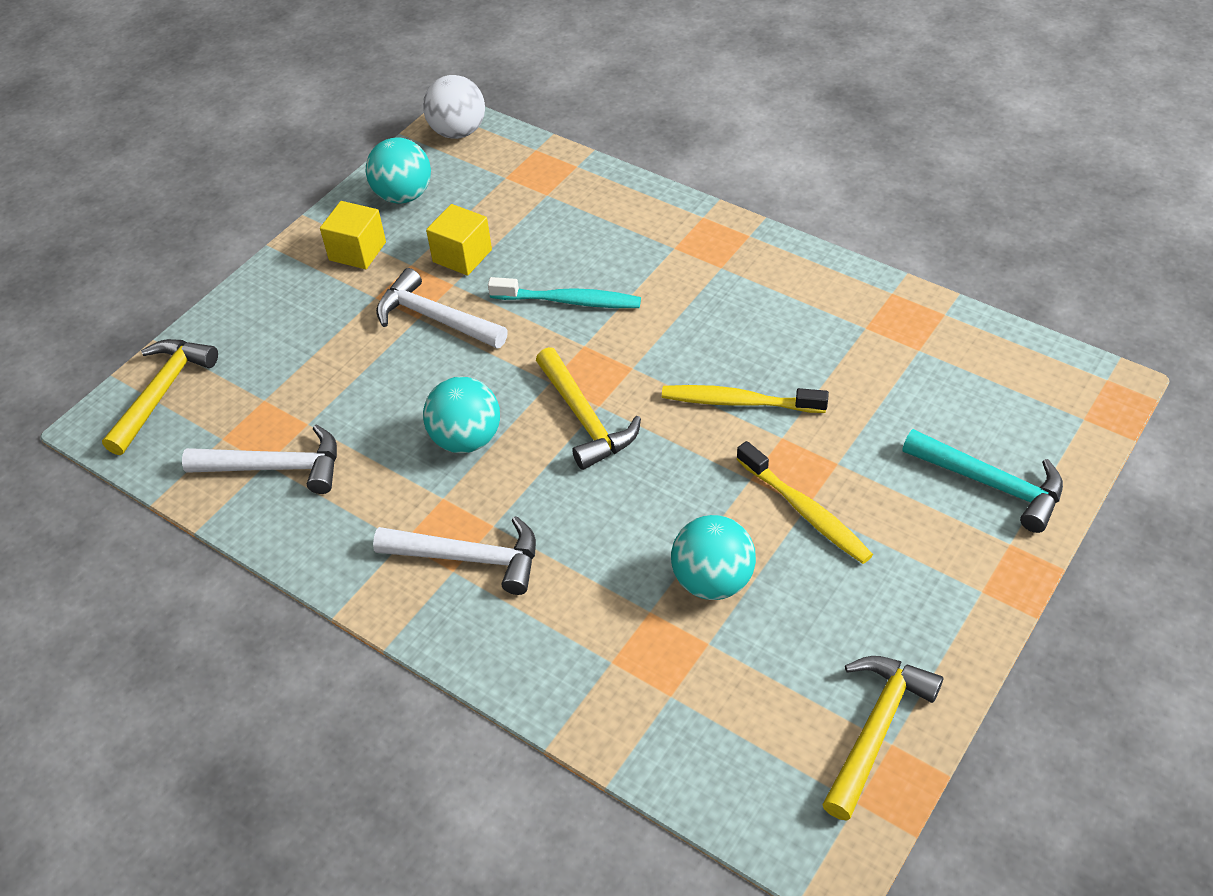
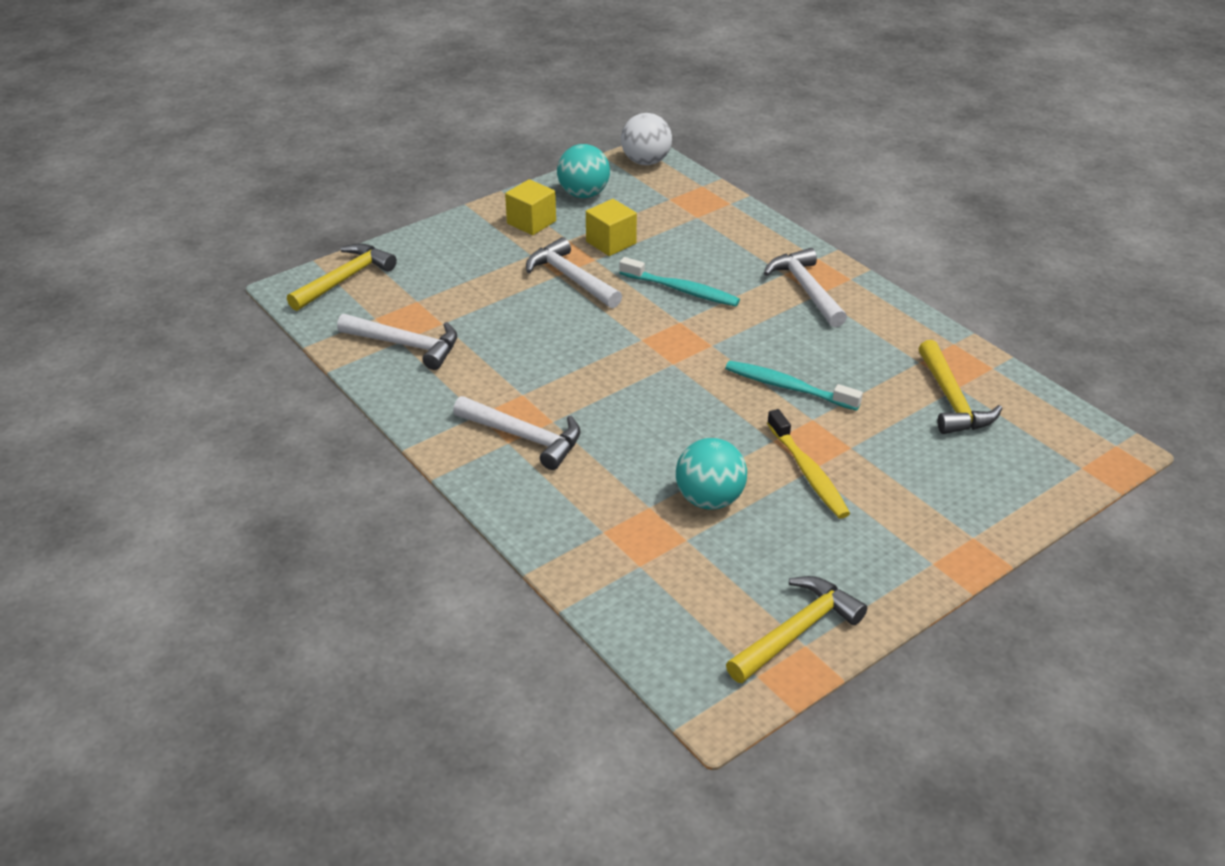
camera: 15 degrees right, 10 degrees down
(466, 439) = (558, 361): turquoise ball -> none
(585, 419) = (657, 369): yellow hammer -> yellow hammer (951, 400)
(707, 263) = (806, 289): none -> white hammer
(738, 402) = (788, 387): yellow toothbrush -> turquoise toothbrush
(991, 484) = (976, 492): turquoise hammer -> none

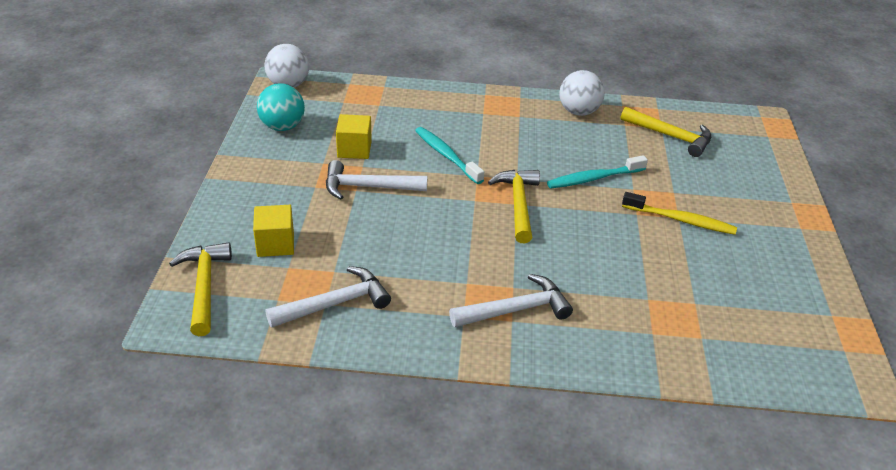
camera: 50 degrees left, 0 degrees up
(531, 222) = (278, 164): yellow cube -> yellow cube (275, 244)
(682, 290) = (446, 155): turquoise toothbrush -> turquoise toothbrush turned 105 degrees counterclockwise
(709, 499) = (666, 271): turquoise ball -> none
(796, 631) = (818, 311): yellow hammer -> yellow hammer (518, 204)
(806, 289) = (509, 116): white hammer -> none
(889, 323) = (578, 112): none -> white ball

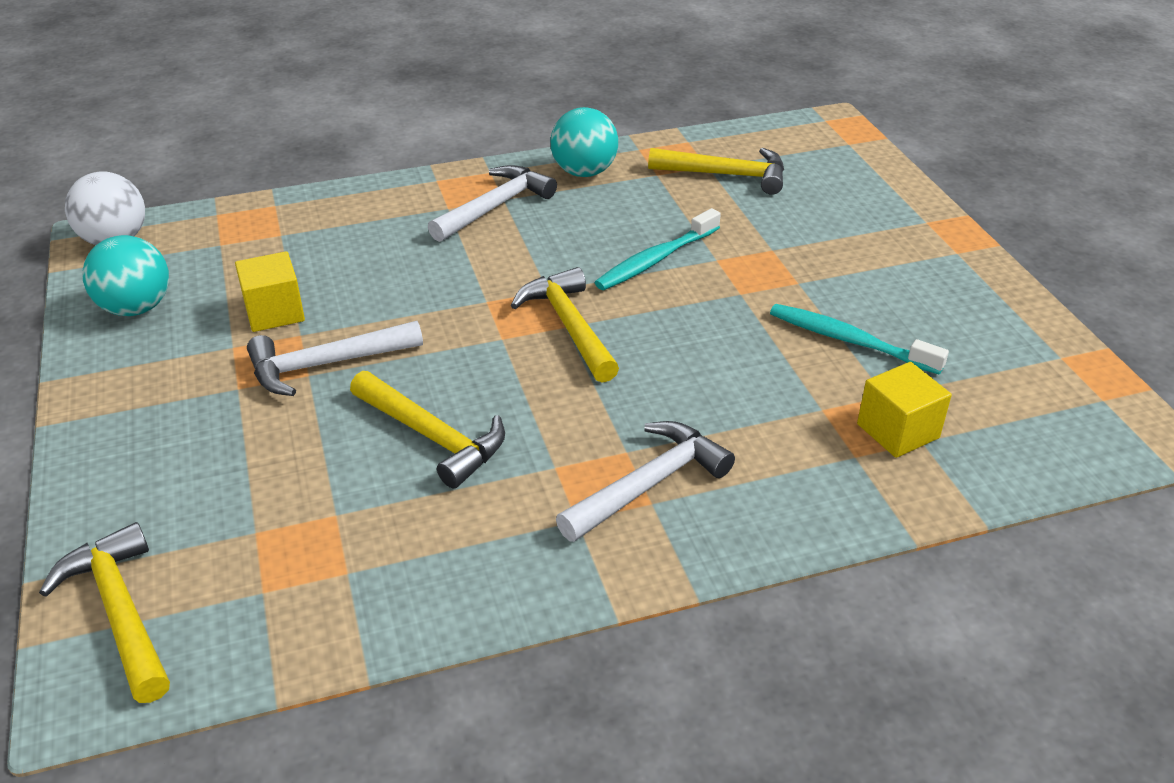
camera: 20 degrees left, 0 degrees up
(275, 244) = (215, 500): yellow cube -> yellow cube (897, 431)
(335, 303) = (364, 566): white hammer -> white hammer (495, 207)
(406, 245) = (433, 437): none -> yellow hammer
(446, 155) = (425, 283): turquoise toothbrush -> turquoise toothbrush (849, 340)
(578, 112) = (584, 172): white ball -> turquoise ball
(681, 220) = (803, 285): yellow toothbrush -> none

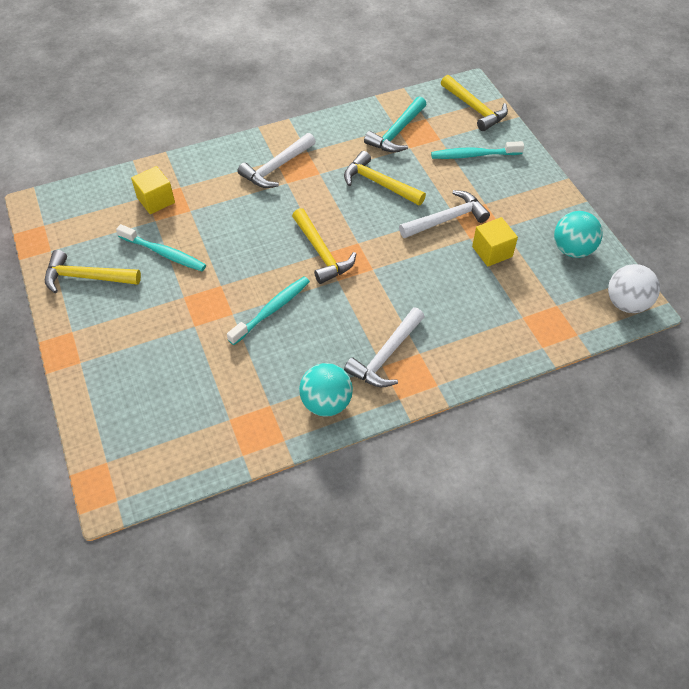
camera: 175 degrees right, 15 degrees up
(201, 485) = (473, 155): none -> turquoise toothbrush
(351, 554) = (397, 133): none -> turquoise hammer
(726, 175) = (215, 407): yellow hammer -> yellow hammer (86, 277)

